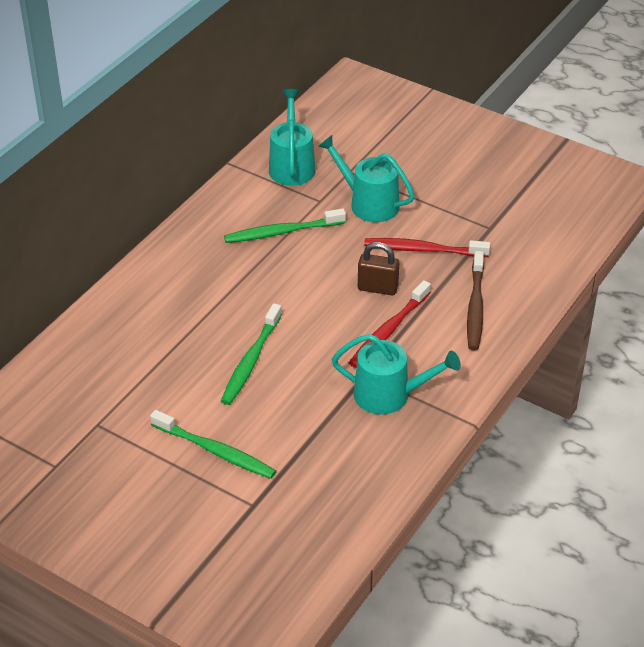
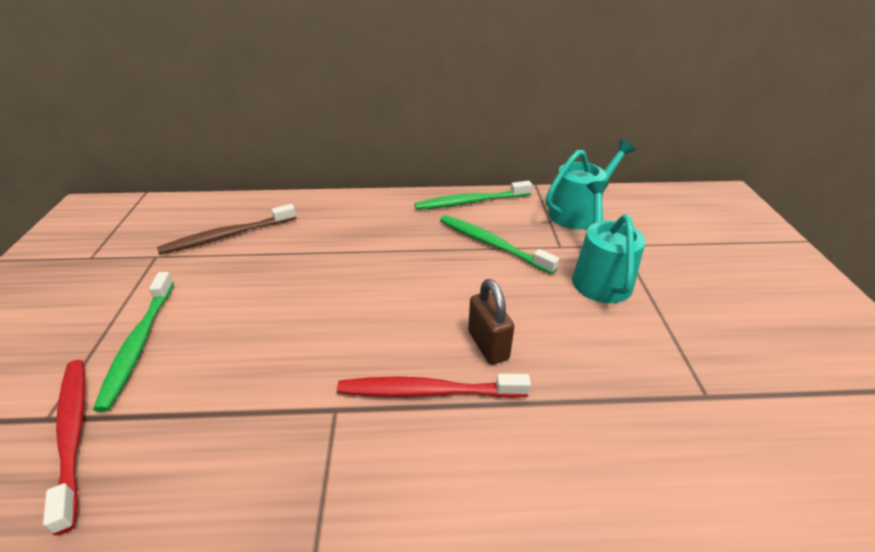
camera: 55 degrees right, 5 degrees down
(250, 361) = (295, 305): green toothbrush -> green toothbrush (470, 202)
(389, 395) = (310, 455): turquoise watering can -> none
(423, 249) = (590, 351): red toothbrush -> red toothbrush (73, 433)
(475, 307) = (555, 463): brown toothbrush -> brown toothbrush (227, 236)

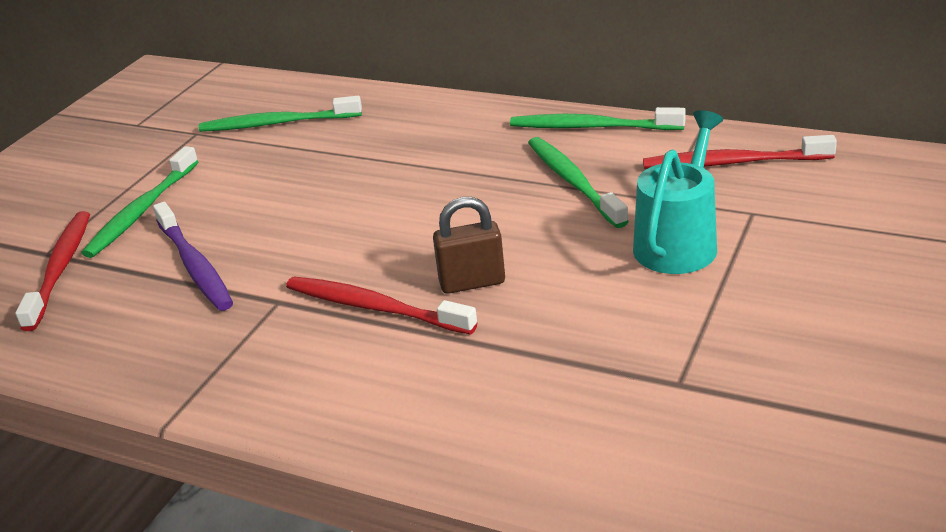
camera: 30 degrees right, 5 degrees down
(227, 236) = (277, 123): brown toothbrush -> green toothbrush
(228, 391) = (195, 266): none -> purple toothbrush
(488, 345) = (472, 282): brown padlock -> brown padlock turned 75 degrees clockwise
(578, 212) = (732, 163): turquoise watering can -> red toothbrush

